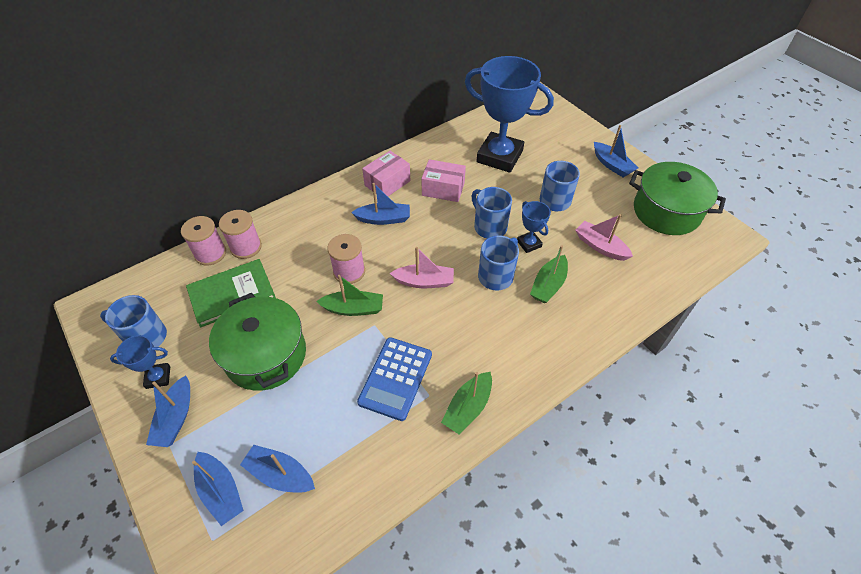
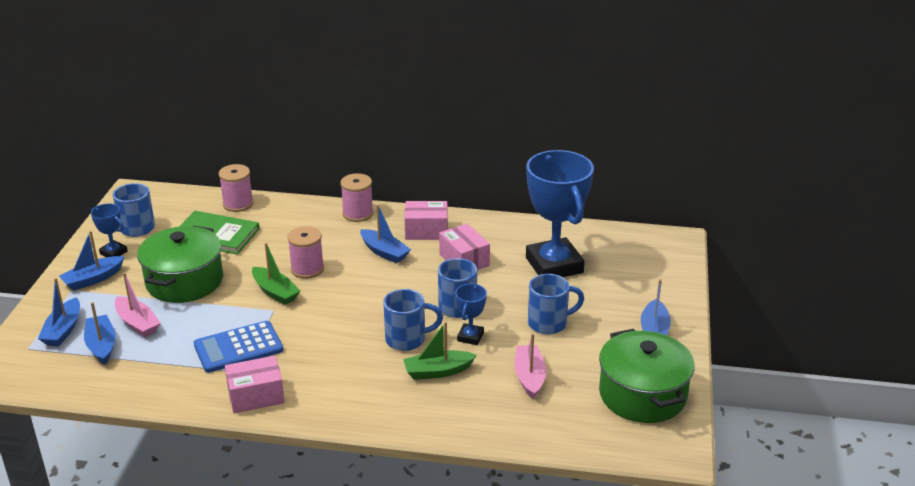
camera: 45 degrees right, 20 degrees down
(246, 247) = (265, 213): pink spool -> pink spool (358, 214)
(424, 281) = (348, 308): pink boat -> pink boat (137, 323)
(468, 407) = (256, 396): green boat -> pink box

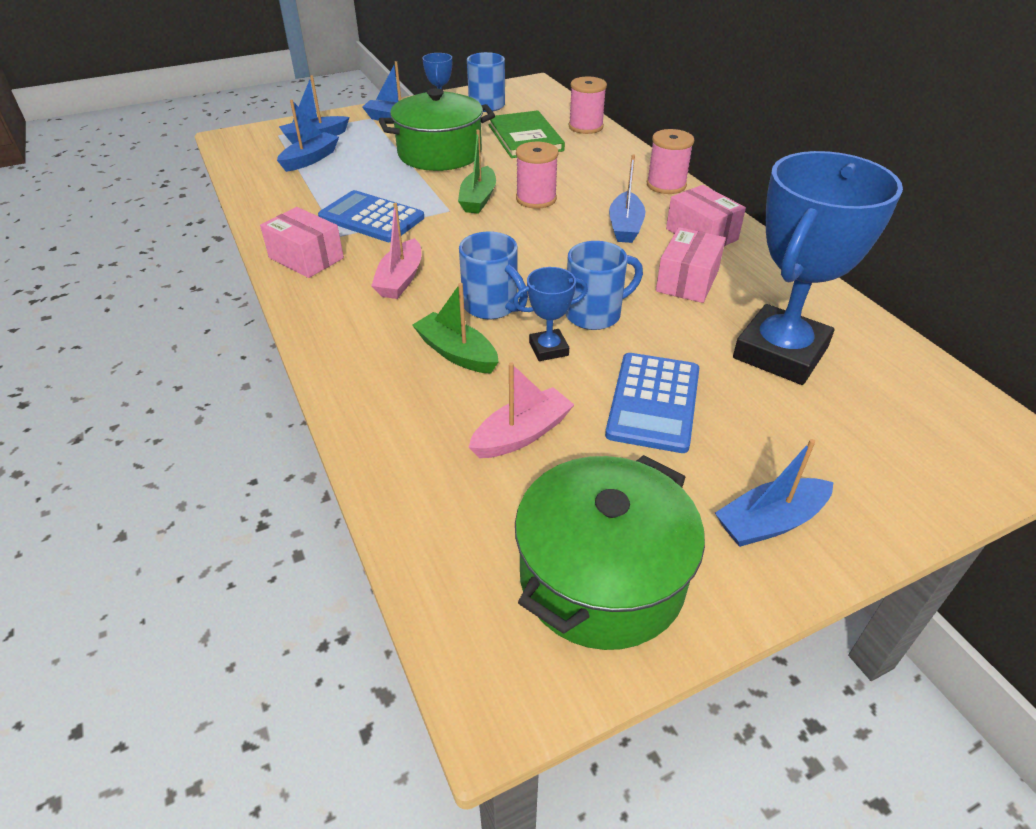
camera: 55 degrees right, 10 degrees up
(137, 323) = (356, 160): pink boat -> pink boat (400, 279)
(549, 323) = (653, 402): blue mug -> blue calculator

